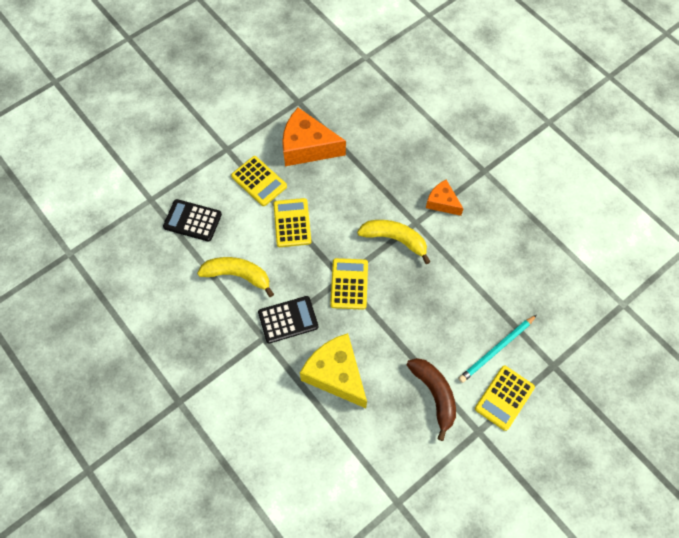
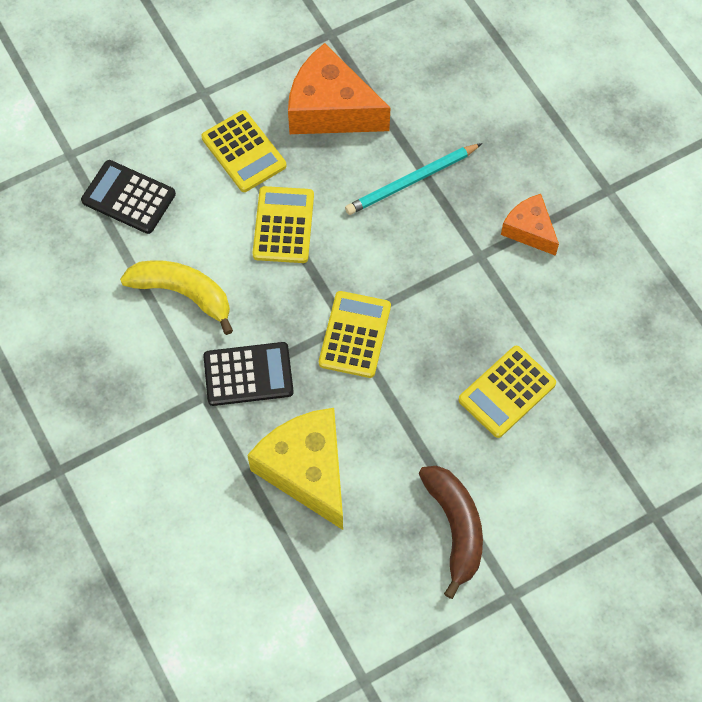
camera: 10 degrees right, 0 degrees up
(395, 239) = (441, 277): yellow banana -> none
(497, 349) = (568, 475): turquoise pencil -> turquoise pencil (412, 181)
(504, 398) = (564, 551): yellow calculator -> yellow calculator (507, 392)

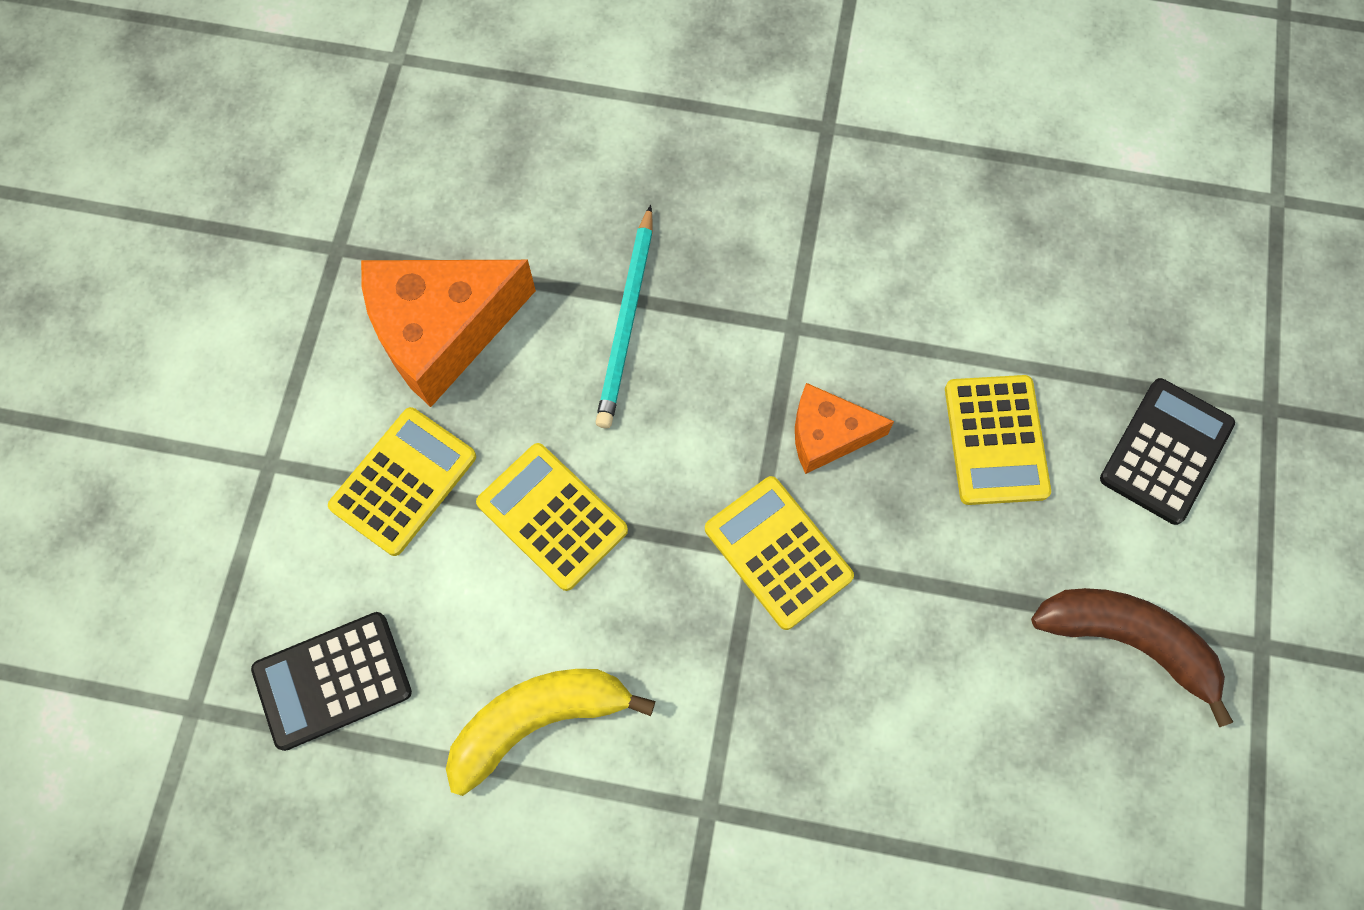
camera: 50 degrees left, 5 degrees up
(244, 152) = (403, 481): yellow calculator -> yellow calculator turned 60 degrees counterclockwise
(248, 374) = (724, 728): black calculator -> black calculator (1166, 451)
(307, 470) = (917, 760): yellow cheese -> none
(529, 230) = (806, 247): orange cheese -> orange cheese (827, 435)

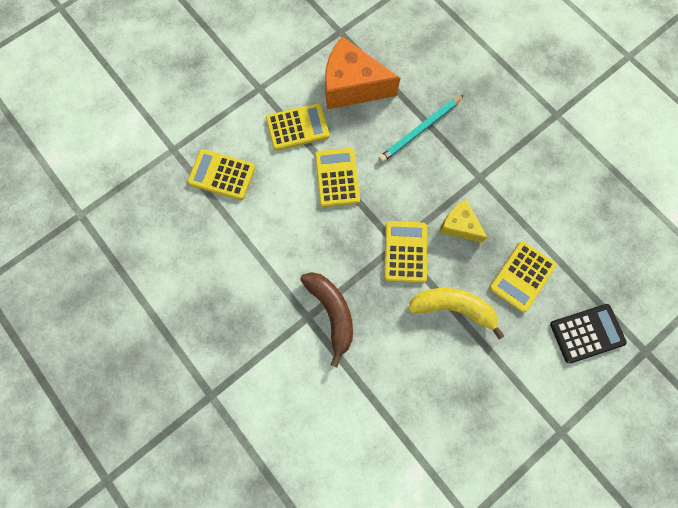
camera: 40 degrees right, 5 degrees up
(332, 681) = (222, 175): black calculator -> yellow calculator
(538, 721) = (276, 241): yellow banana -> yellow banana (453, 307)
(827, 435) = (459, 225): orange cheese -> yellow cheese
(1128, 641) = (509, 387): brown banana -> brown banana (332, 312)

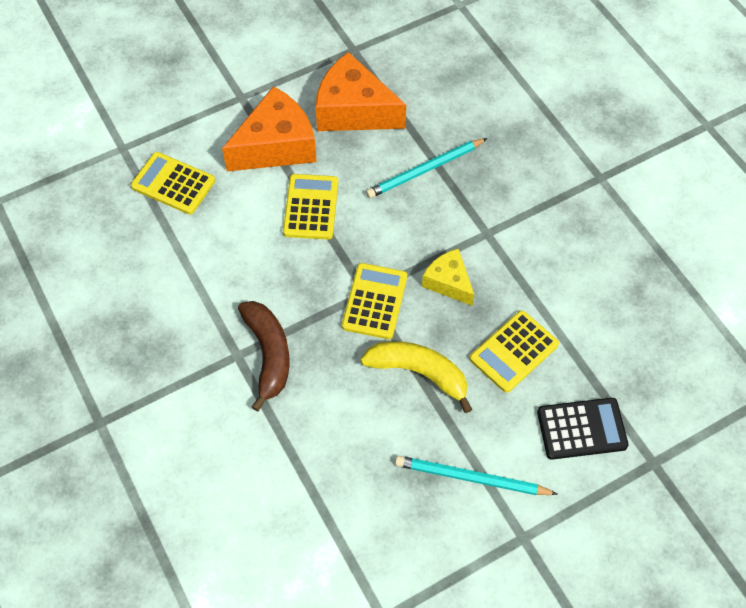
camera: 10 degrees right, 15 degrees down
(297, 127) = (276, 145): yellow calculator -> orange cheese
(512, 390) = (472, 478): none -> turquoise pencil

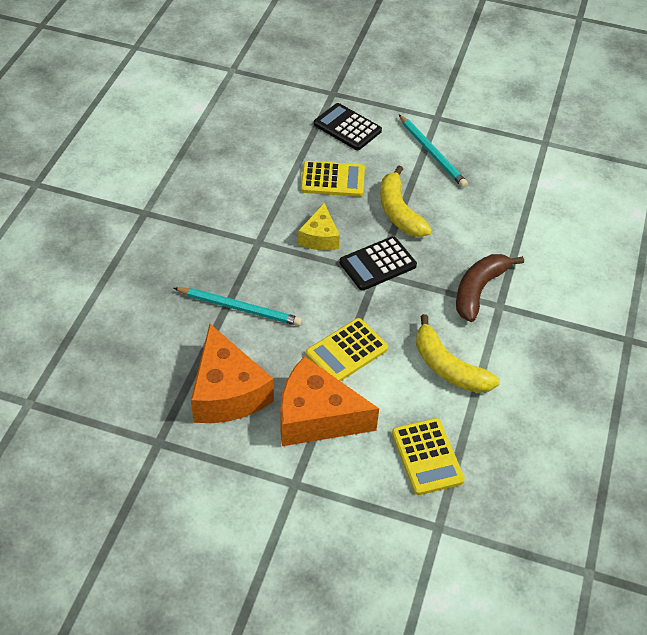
camera: 135 degrees left, 10 degrees down
(224, 261) = (448, 367): none -> yellow banana
(374, 301) = (377, 264): yellow calculator -> black calculator

